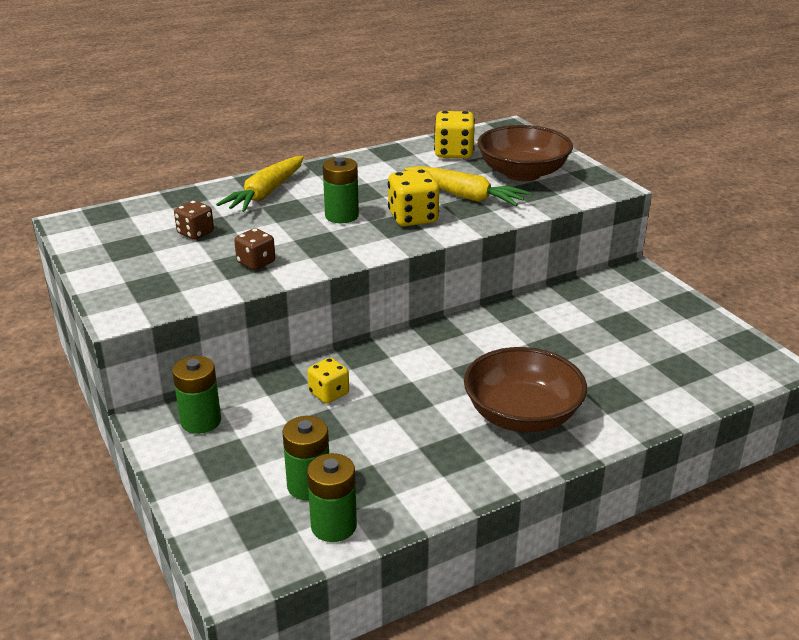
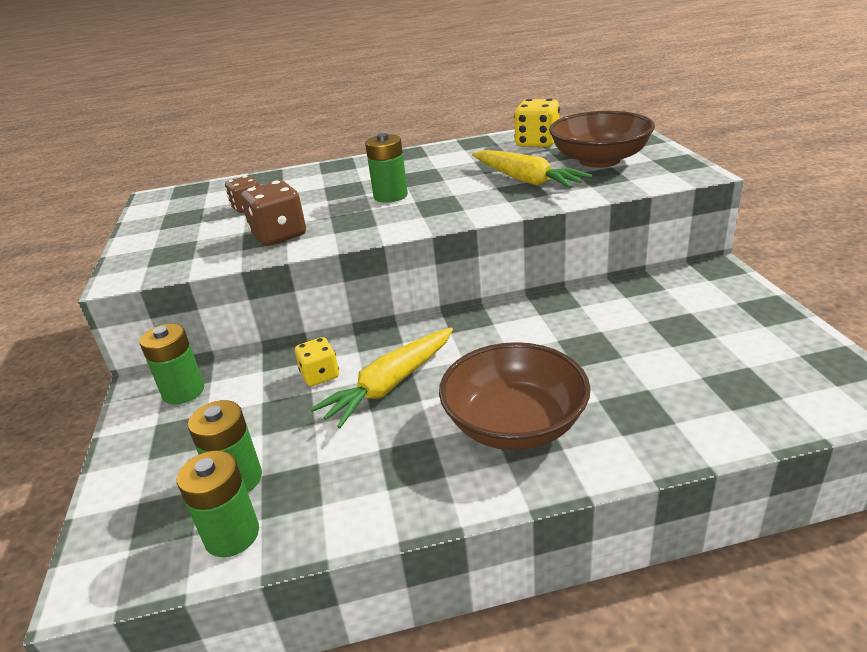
camera: 20 degrees right, 0 degrees up
(256, 263) = (279, 235): brown dice -> brown dice, size x1.55
(266, 193) = (336, 176): yellow carrot -> yellow carrot (390, 385)
(413, 218) = (459, 199): yellow dice -> none

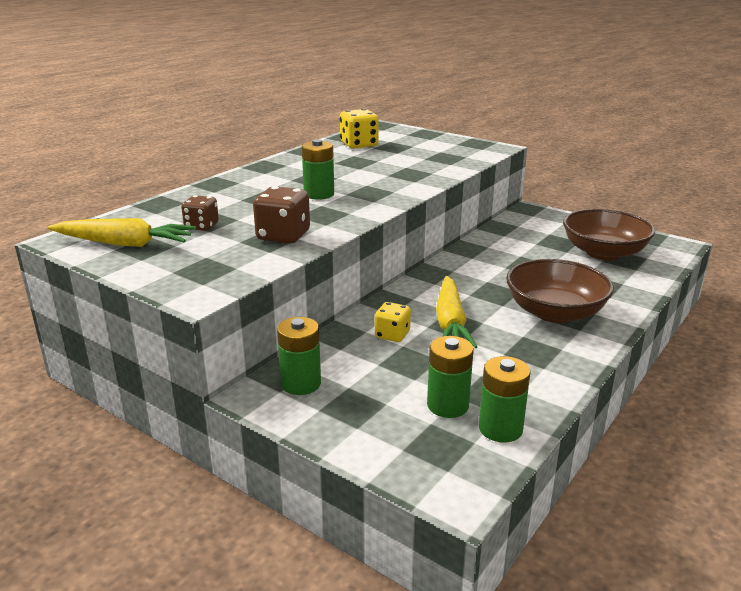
camera: 45 degrees left, 5 degrees down
(526, 180) = (401, 168): yellow carrot -> yellow carrot (124, 244)
(599, 160) = (426, 149): brown bowl -> brown bowl (603, 253)

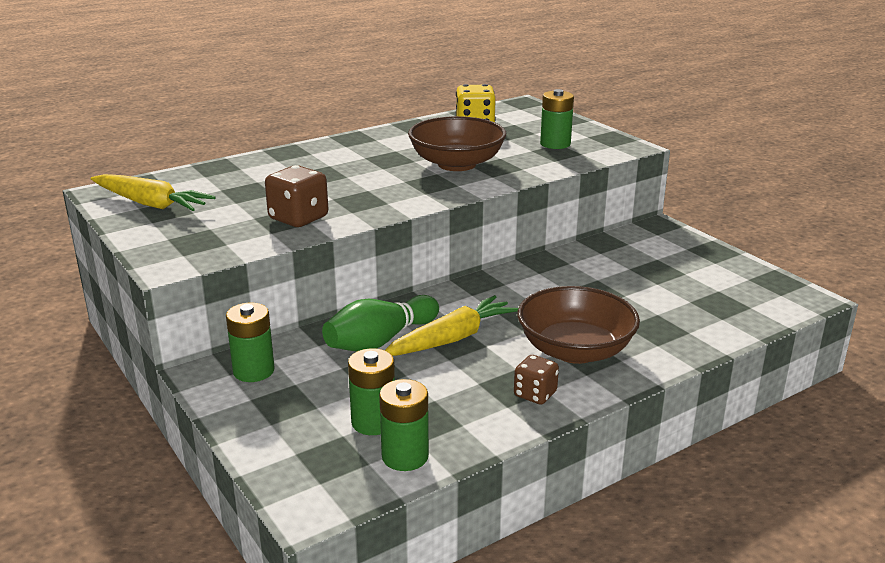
camera: 20 degrees right, 0 degrees up
(201, 226) = (233, 196): brown dice -> brown dice (535, 394)
(319, 194) = (376, 178): green battery -> green battery (555, 144)
(392, 335) = (380, 341): yellow dice -> green bowling pin
(450, 322) = (451, 339): yellow carrot -> yellow carrot turned 150 degrees counterclockwise
(603, 253) = (701, 292): brown bowl -> brown bowl (457, 164)

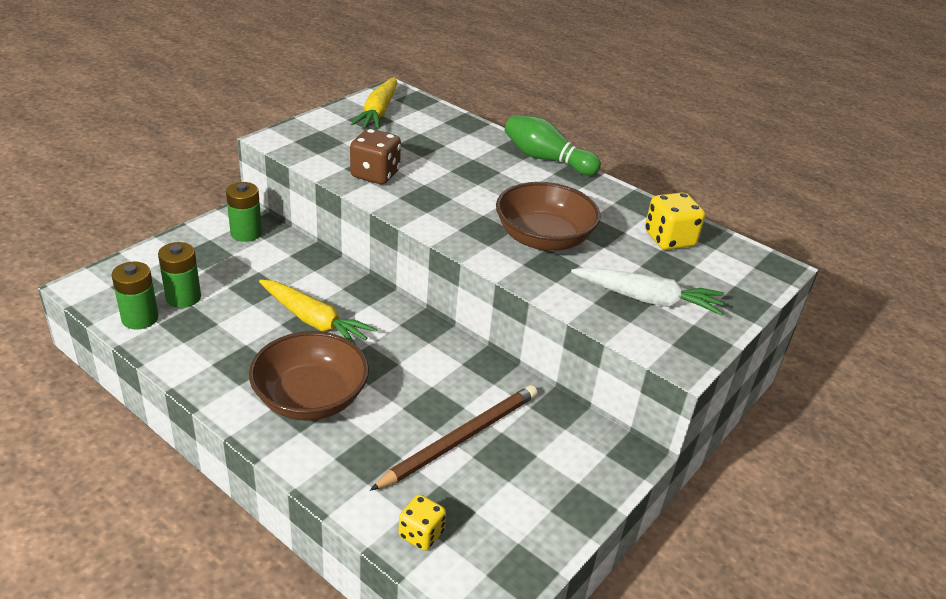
camera: 70 degrees right, 10 degrees up
(380, 341) = (302, 283): green bowling pin -> green bowling pin (546, 159)
(535, 394) = (231, 378): brown dice -> none
(555, 144) = (647, 299): green battery -> white carrot
(637, 285) = (461, 438): none -> brown pencil
(745, 315) = (421, 534): none -> yellow dice

